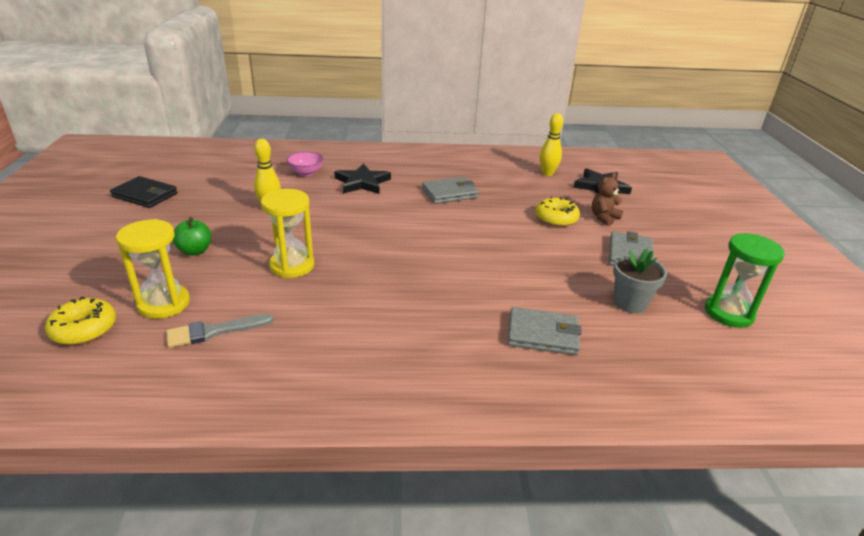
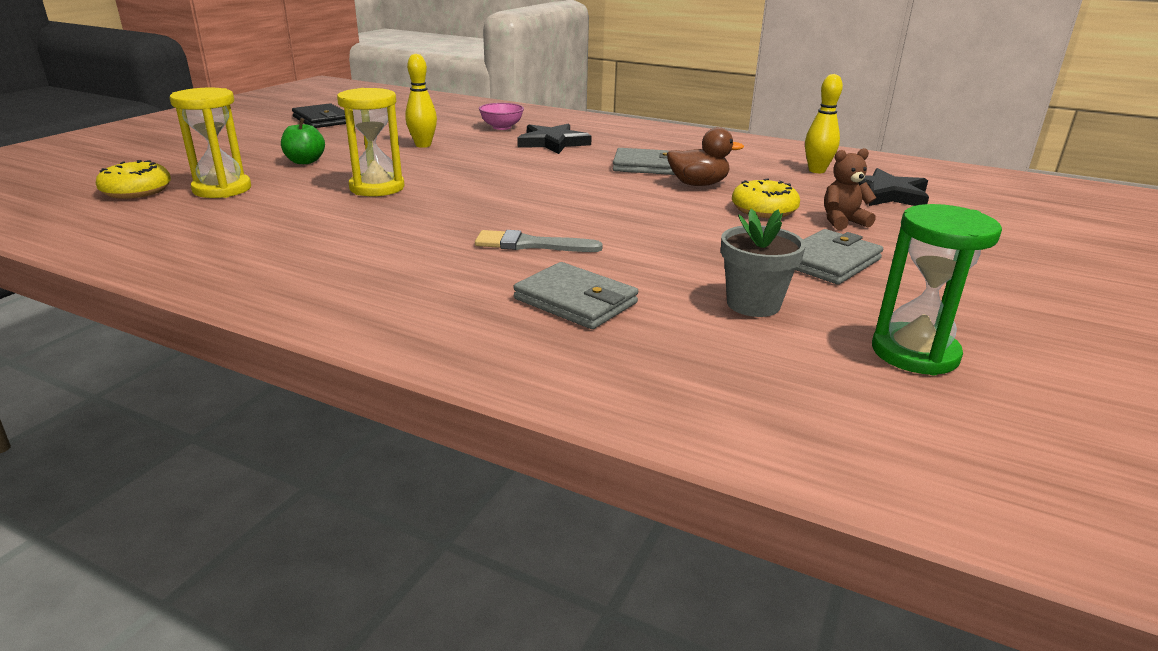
camera: 30 degrees right, 5 degrees down
(214, 331) = (232, 216): grey brush -> grey brush (530, 244)
(497, 204) = (698, 184): none -> brown duck

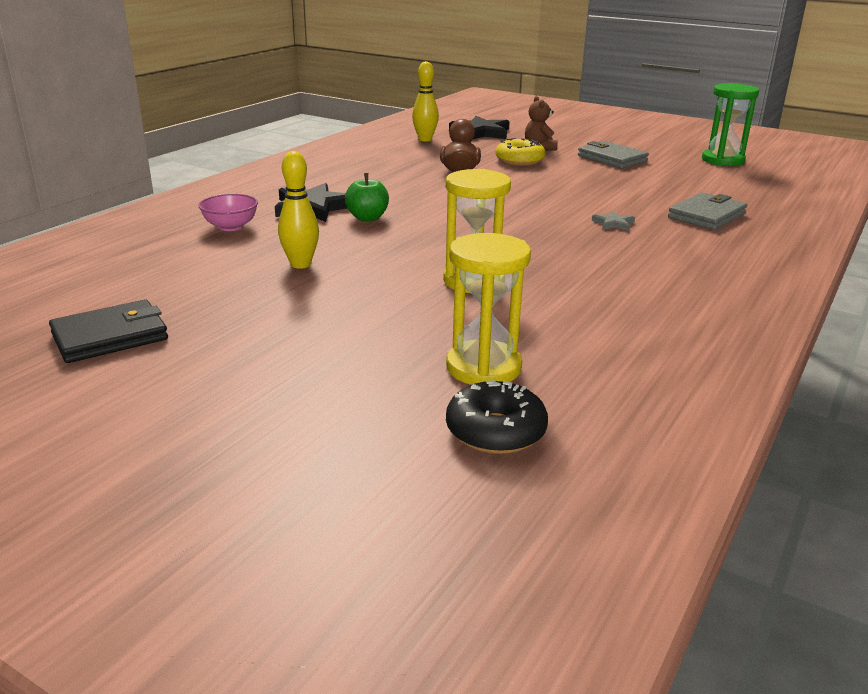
camera: 85 degrees left, 0 degrees up
(137, 191) = (495, 431): yellow donut -> black donut
(305, 161) = (361, 328): green apple -> green apple (367, 218)
(530, 244) = (613, 224): grey brush -> grey star
(647, 166) = (406, 180): grey wallet -> none
(753, 304) = (684, 179): grey flower pot -> none

